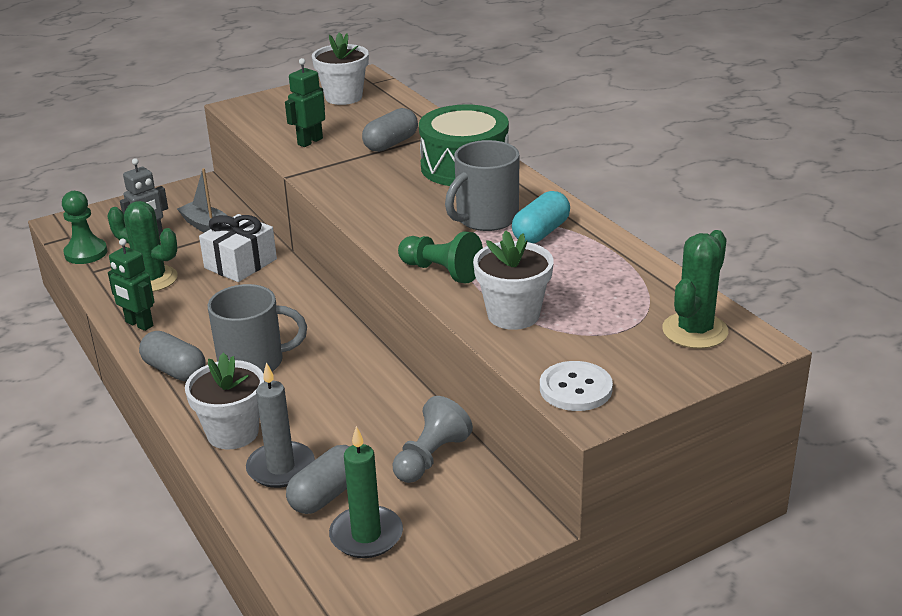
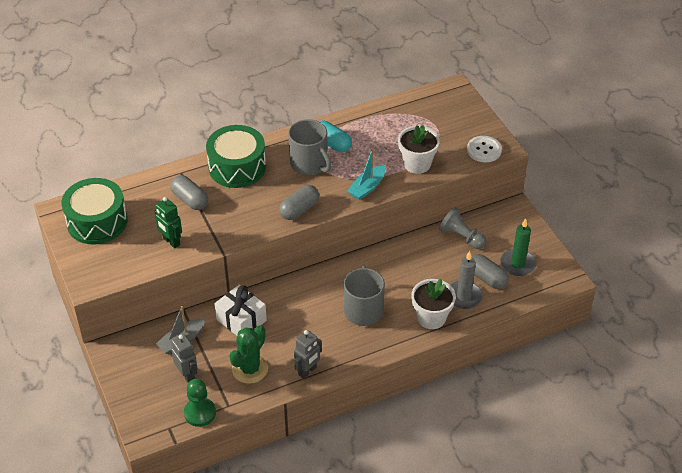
camera: 85 degrees left, 15 degrees up
(139, 324) = (307, 371): green robot -> grey robot
(175, 370) = (365, 348): grey capsule -> grey capsule (299, 209)
(343, 97) = (97, 222): white flower pot -> green drum
(441, 271) = (367, 187): green pawn -> turquoise boat
(695, 331) = (441, 104): green cactus -> none

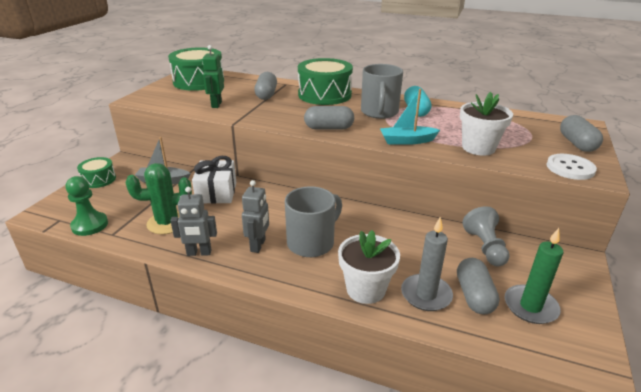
camera: 45 degrees right, 15 degrees down
(127, 379) = (99, 179): none -> green drum
(187, 375) = (129, 199): grey robot -> grey robot (258, 245)
(468, 117) = (577, 144): none -> grey capsule

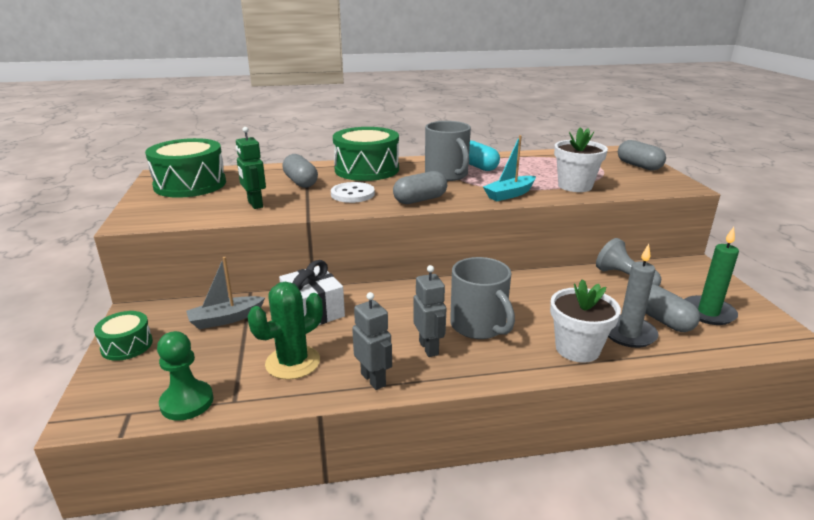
camera: 30 degrees left, 5 degrees down
(199, 253) = (373, 379): grey robot -> grey robot turned 90 degrees counterclockwise
(312, 242) = (479, 326): grey mug -> grey mug turned 135 degrees clockwise
(570, 168) = (660, 185): white button -> white button (352, 194)

